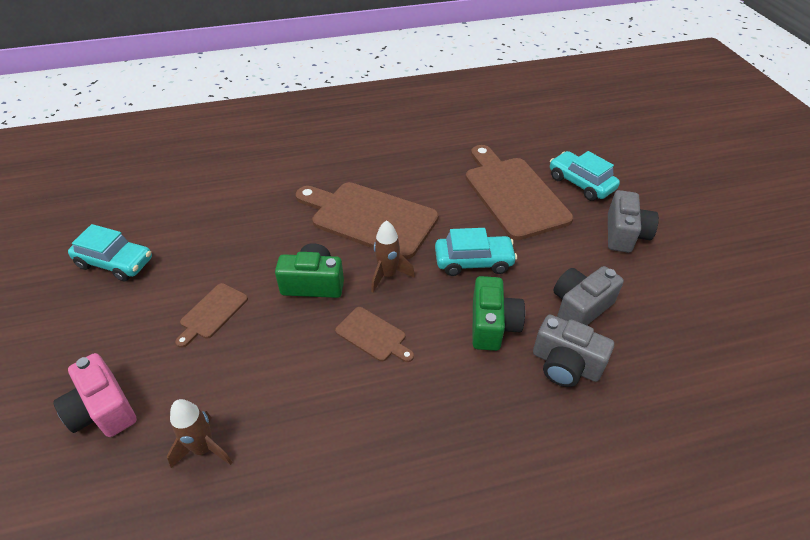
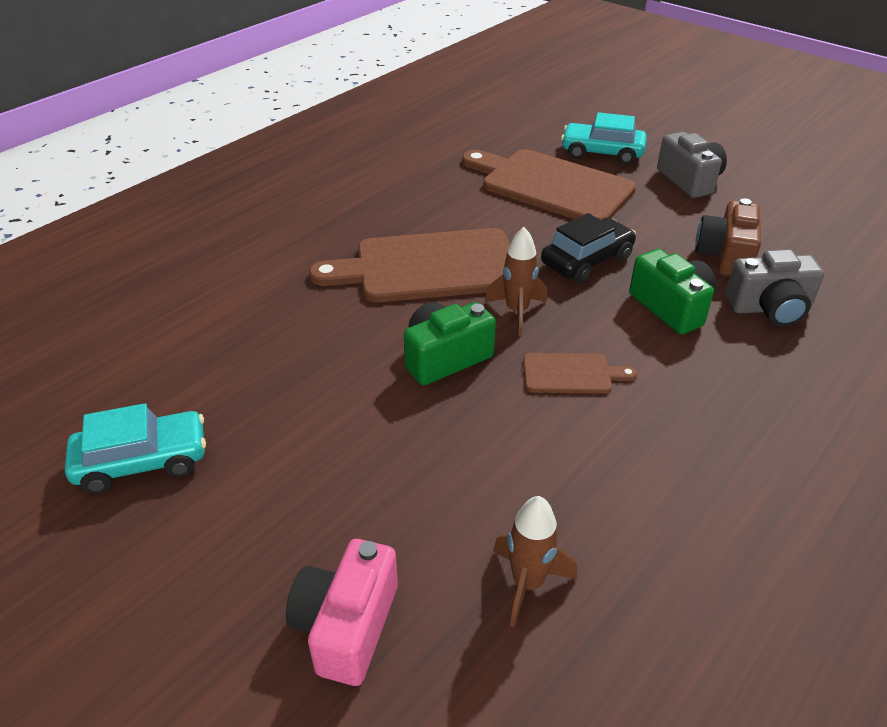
camera: 35 degrees left, 5 degrees down
(103, 410) = (347, 626): pink camera -> pink camera turned 90 degrees clockwise
(212, 313) = (358, 446): brown cutting board -> none
(473, 262) = (587, 261): turquoise car -> black car
(580, 307) = (725, 256): grey camera -> brown camera

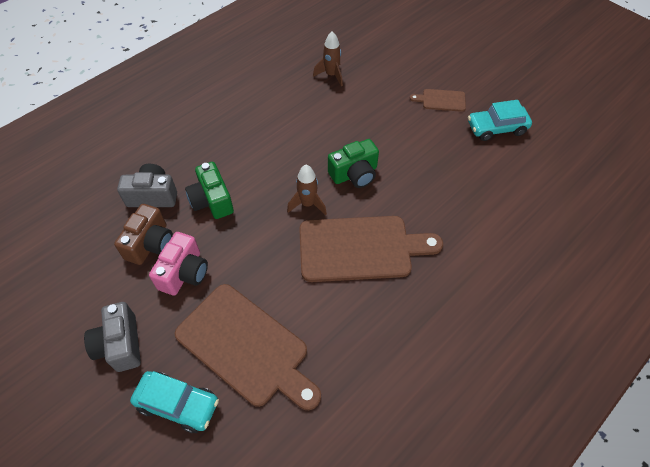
camera: 175 degrees left, 15 degrees up
(347, 626) = (397, 67): pink camera -> pink camera (184, 273)
(571, 374) = (288, 159): brown cutting board -> brown cutting board (441, 100)
(587, 261) = (249, 246): black car -> none

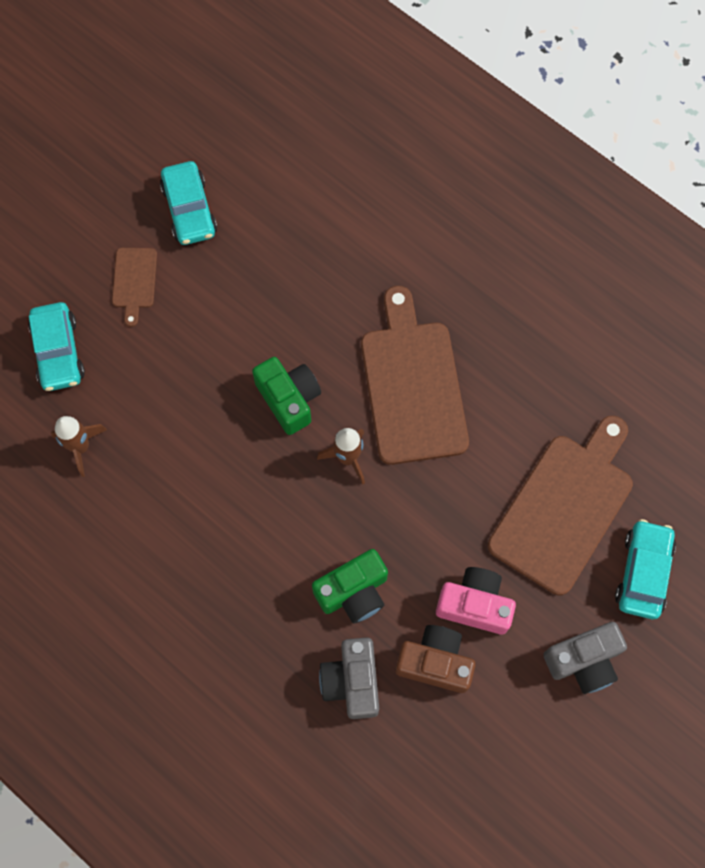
camera: 95 degrees left, 15 degrees up
(392, 67) = (58, 352): none -> turquoise car

